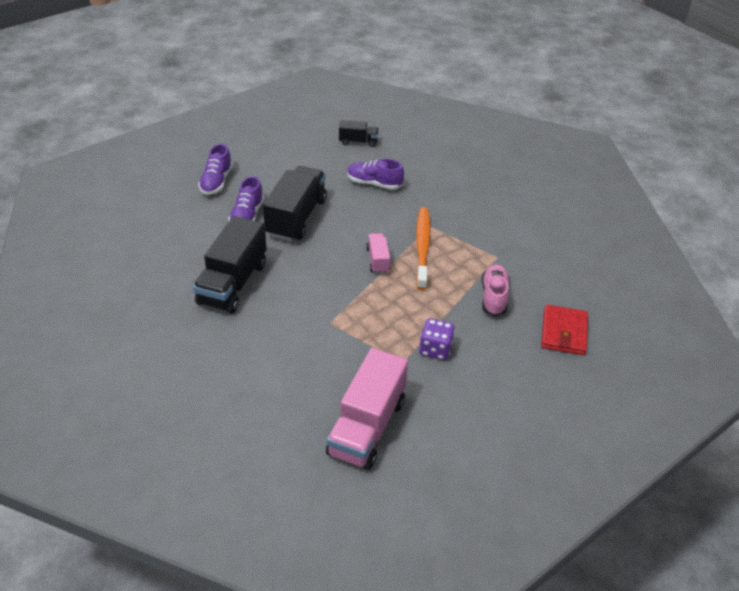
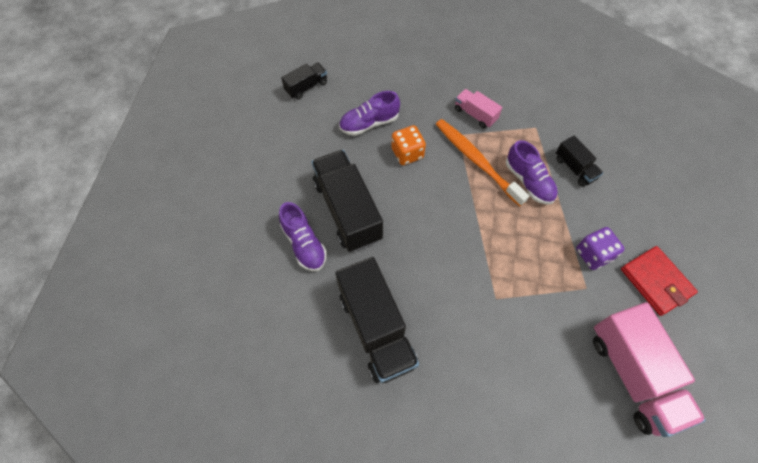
camera: 40 degrees left, 20 degrees up
(216, 182) = (231, 227): purple shoe -> purple shoe (529, 181)
(378, 214) = (407, 153): none -> orange dice
(378, 260) = (460, 202): pink truck -> pink truck (475, 114)
(494, 297) = (575, 168): pink shoe -> black truck
(563, 332) = (649, 162): red wallet -> red wallet (656, 281)

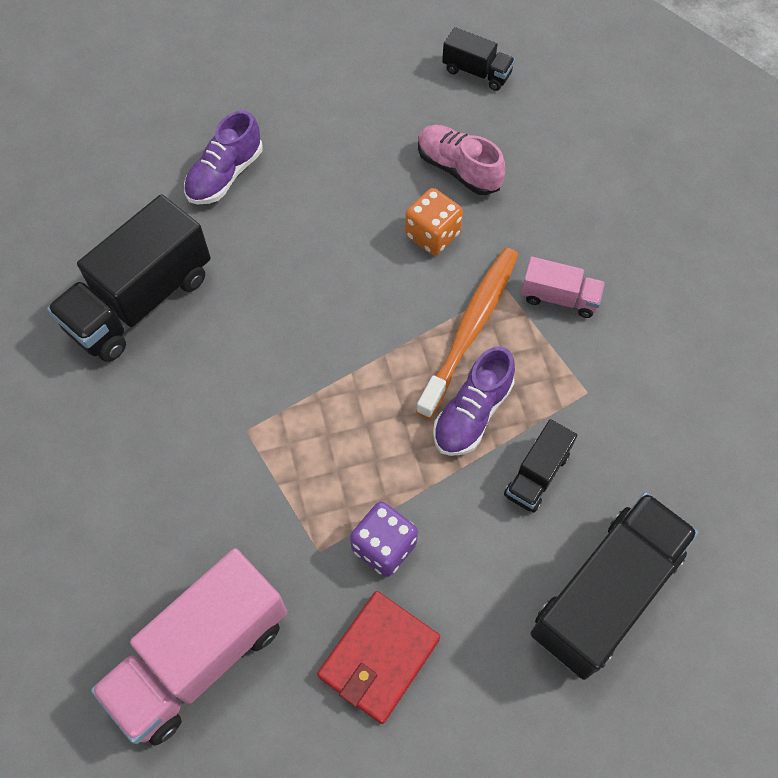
camera: 65 degrees right, 0 degrees up
(347, 210) = (299, 201): black truck -> black truck (605, 594)
(369, 123) = (458, 169): purple shoe -> pink shoe
(475, 114) = (559, 297): pink truck -> pink truck turned 90 degrees clockwise

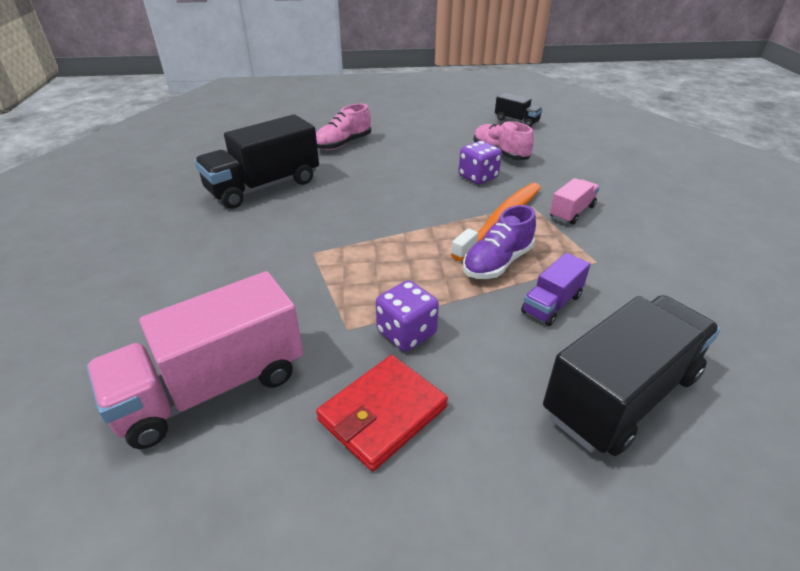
camera: 10 degrees right, 25 degrees down
(225, 175) = (343, 144): purple shoe -> pink shoe
(432, 235) = (478, 177): orange dice -> purple dice
(537, 475) = (551, 304): black truck -> purple truck
(559, 297) = (572, 212): pink truck -> pink truck turned 75 degrees counterclockwise

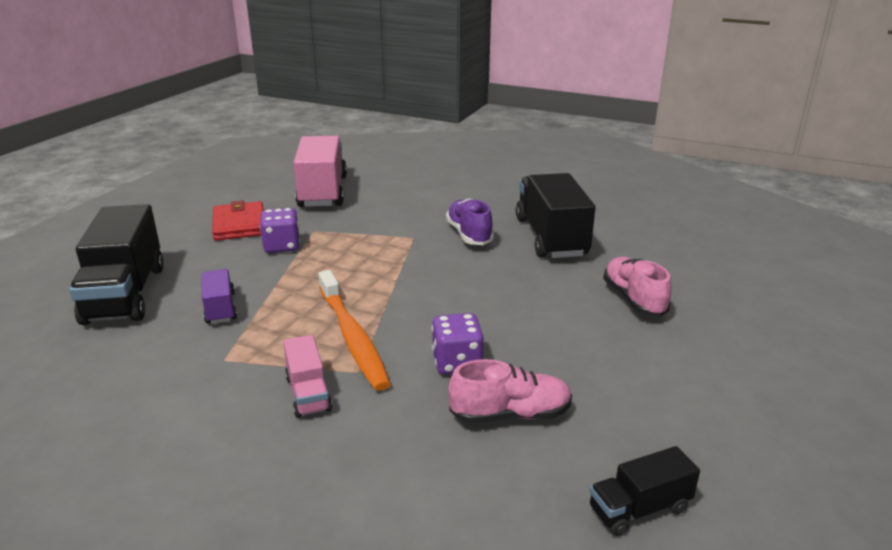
camera: 120 degrees right, 10 degrees down
(497, 263) = (296, 306): purple shoe -> purple shoe (469, 234)

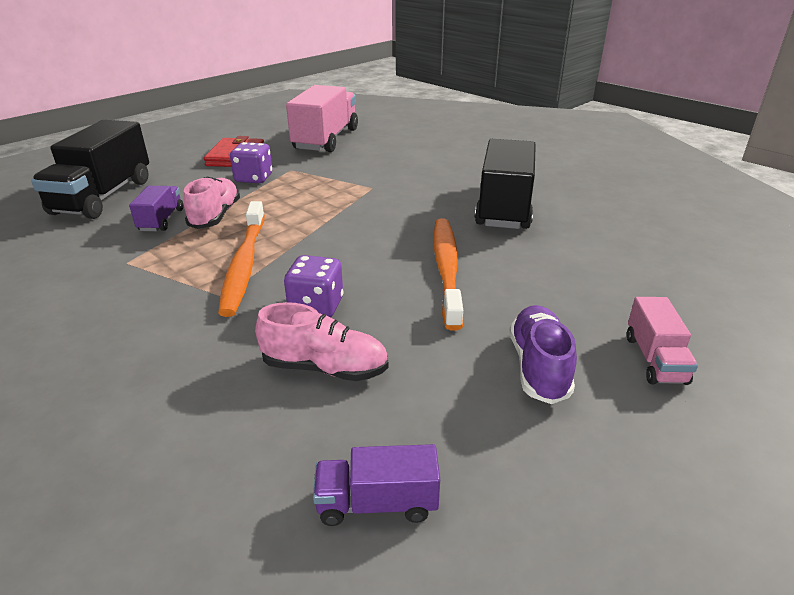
camera: 20 degrees right, 5 degrees up
(308, 393) = (165, 305): pink truck -> pink truck (655, 359)
(469, 234) = (425, 193): purple shoe -> purple shoe (538, 367)
(544, 304) = (446, 269): none -> orange toothbrush
(633, 299) = (545, 281): pink shoe -> pink shoe (215, 216)
(639, 509) = (377, 503): black truck -> purple truck

